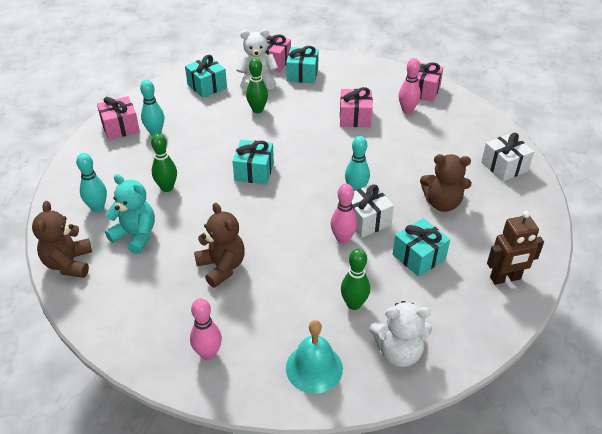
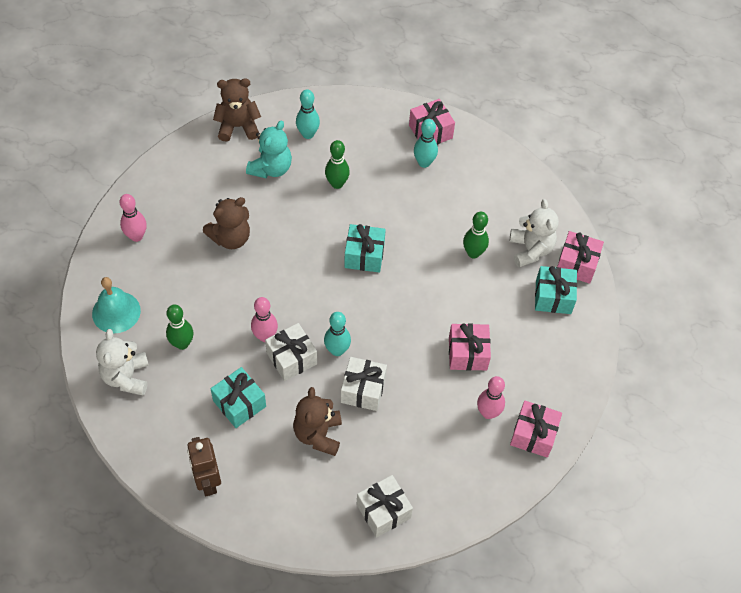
camera: 85 degrees right, 15 degrees up
(207, 86) = (515, 200): turquoise gift -> none
(394, 175) = (363, 390): none -> white gift

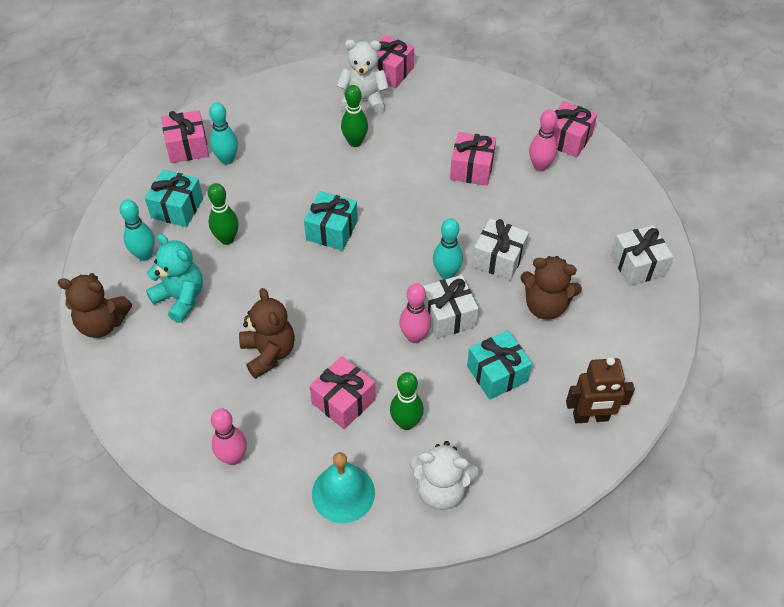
camera: 75 degrees left, 5 degrees down
(195, 297) = (343, 401): none -> pink gift
(238, 126) = (102, 323): brown teddy bear -> brown teddy bear turned 90 degrees counterclockwise
(553, 297) = (422, 95): turquoise gift -> turquoise gift (177, 208)

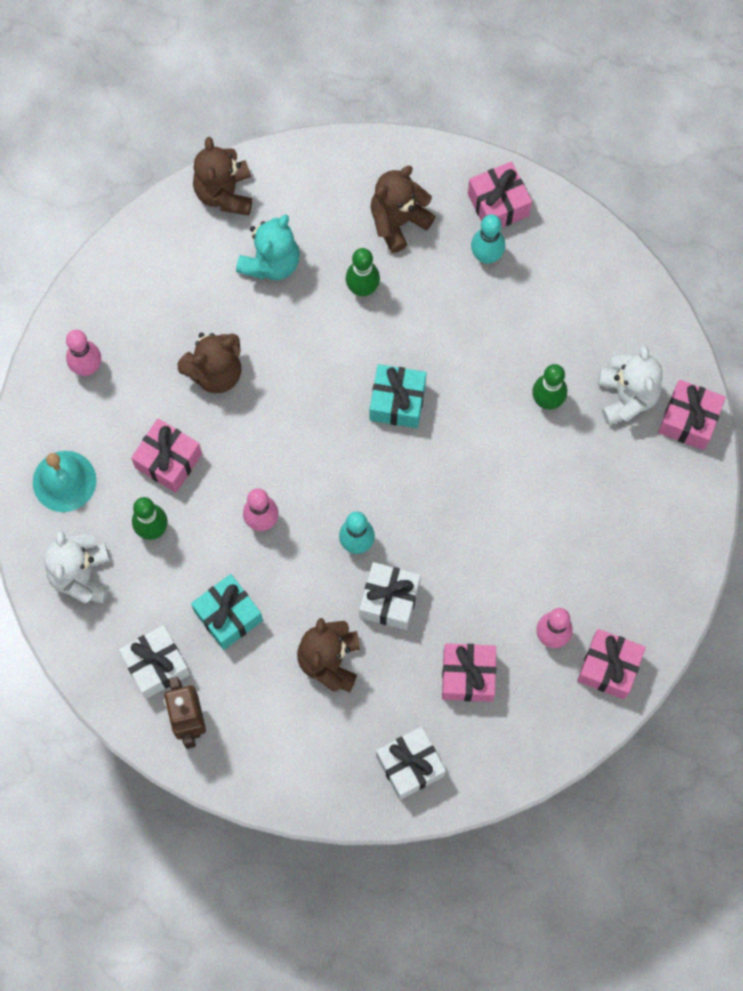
camera: 80 degrees right, 20 degrees up
(144, 255) = (323, 207): turquoise bowling pin -> none
(177, 208) = (398, 221): turquoise gift -> brown teddy bear
(448, 316) = (296, 553): white gift -> white gift (156, 665)
(472, 169) = (530, 551): pink gift -> pink gift (468, 676)

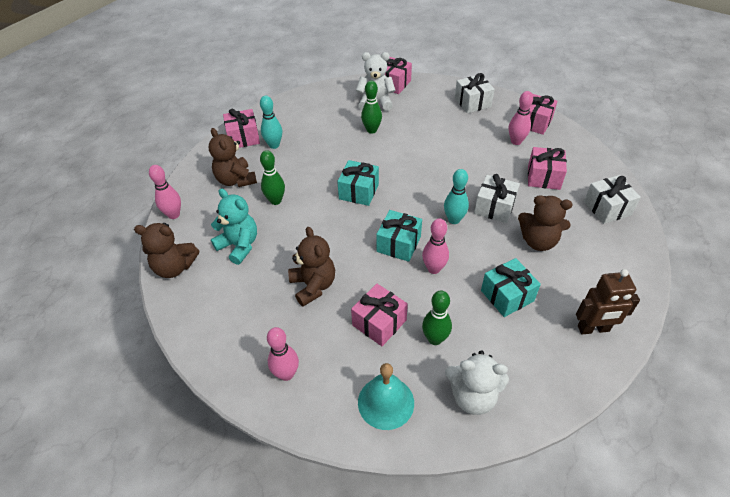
camera: 80 degrees left, 25 degrees down
(156, 665) = (550, 347): white gift -> white gift (472, 102)
(300, 470) = (398, 244): none -> turquoise gift
(316, 159) = (174, 215): none -> pink bowling pin

